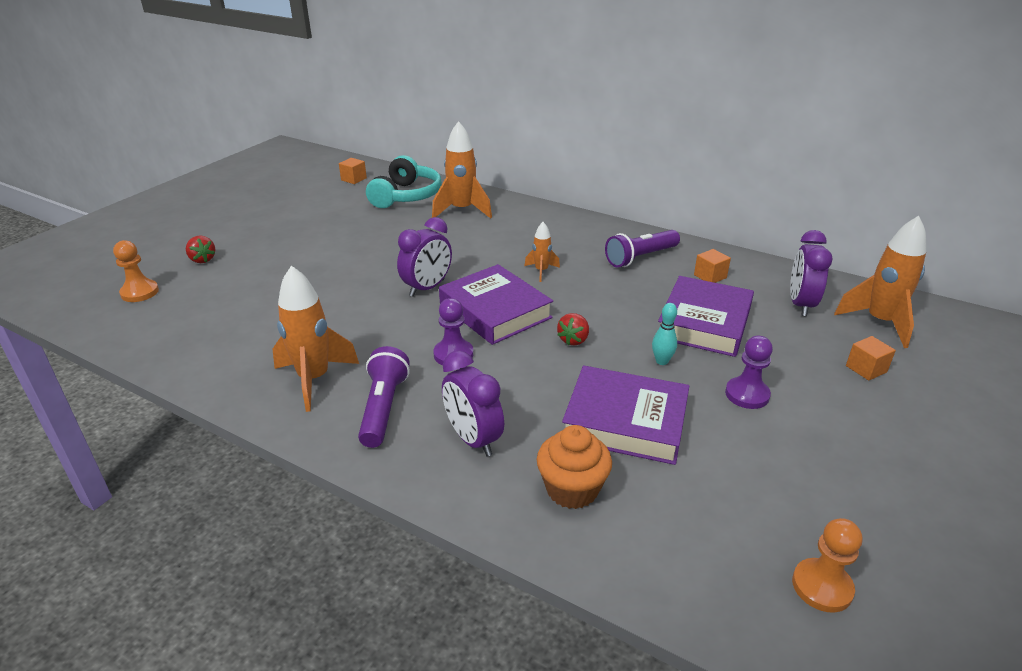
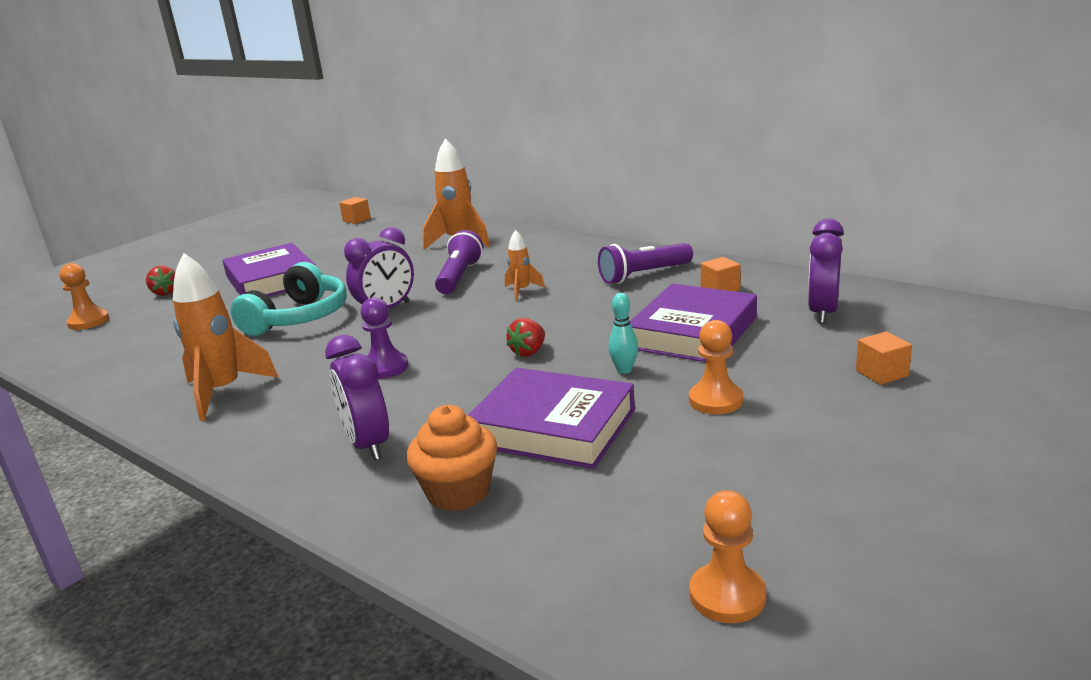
camera: 10 degrees right, 10 degrees down
(383, 408) = (283, 417): purple flashlight -> purple flashlight (459, 277)
(406, 196) = (405, 231): turquoise headphones -> turquoise headphones (299, 318)
(495, 311) = (451, 328): purple book -> purple book (271, 280)
(747, 394) = (715, 400): purple pawn -> orange pawn
(880, 322) = (919, 327): orange rocket -> none

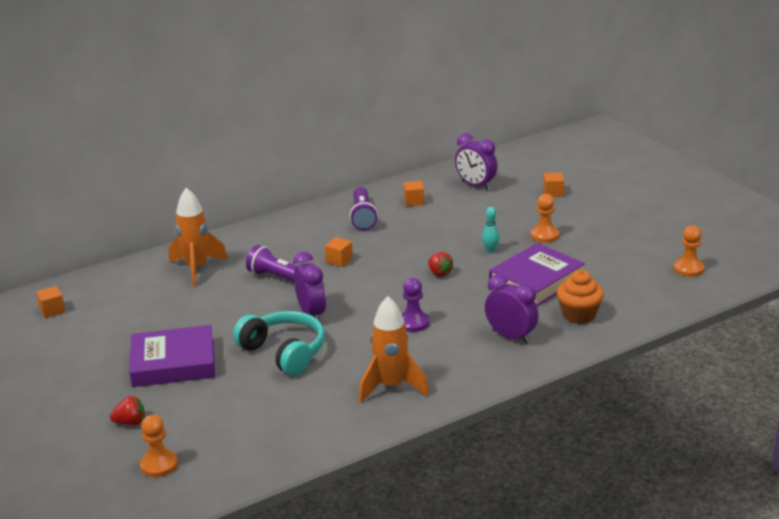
camera: 70 degrees left, 5 degrees up
(368, 445) = (511, 336): purple clock -> purple clock turned 135 degrees counterclockwise
(522, 291) = (339, 260): orange rocket -> orange cube
(693, 333) = (464, 222): purple book -> none

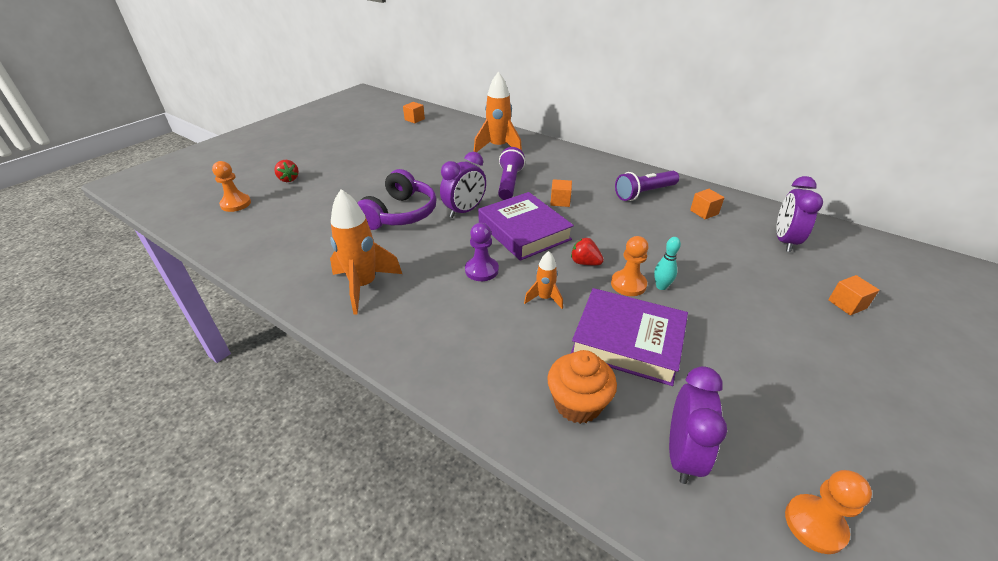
camera: 65 degrees right, 10 degrees up
(173, 363) = (367, 174): purple book -> purple book (524, 231)
(284, 352) = (400, 214): turquoise headphones -> purple headphones
(439, 273) = (585, 263): red strawberry -> red strawberry turned 90 degrees clockwise
(470, 302) = (544, 298): none -> orange rocket
(511, 336) = (492, 349): purple clock -> purple clock (682, 454)
(544, 235) = (738, 322): orange pawn -> orange pawn (628, 284)

